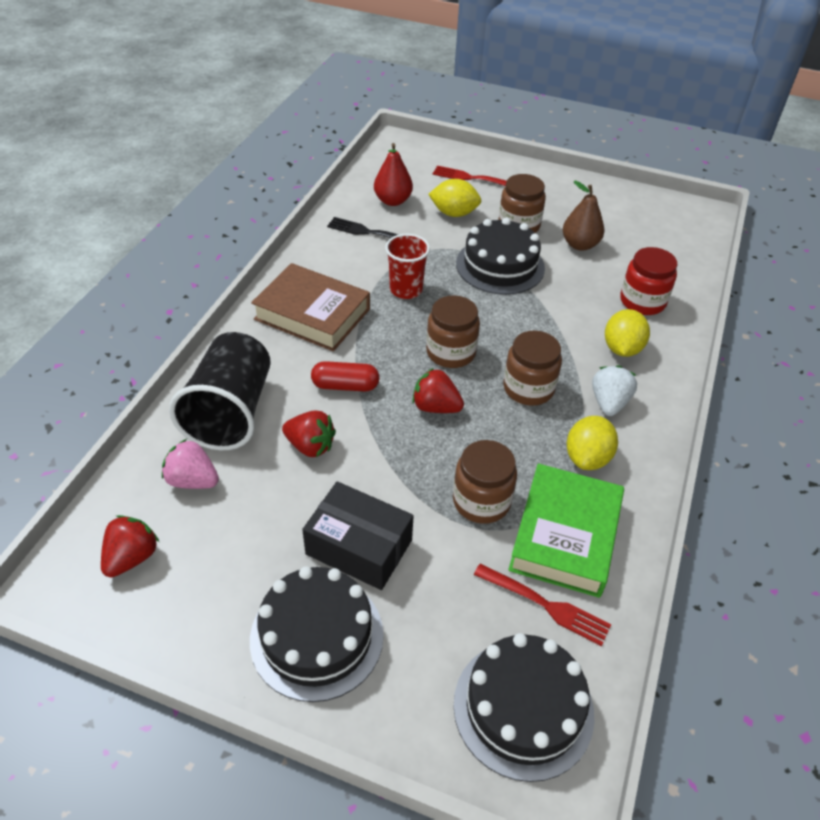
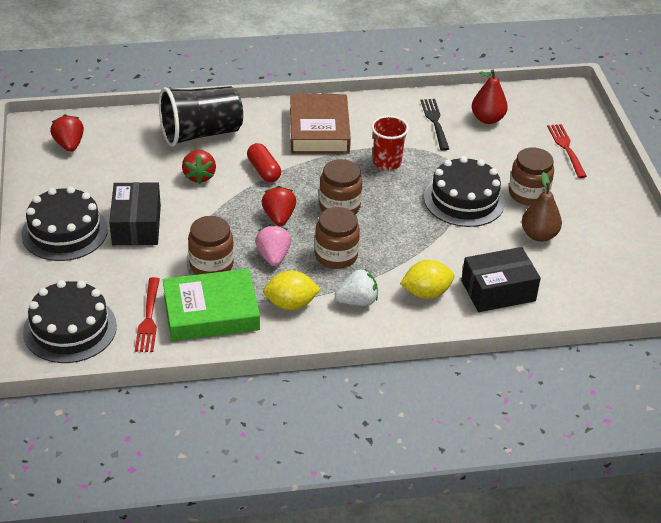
camera: 60 degrees right, 5 degrees down
(132, 557) = (69, 145): red strawberry -> red strawberry turned 105 degrees counterclockwise
(193, 480) = (137, 142): pink strawberry -> pink strawberry (273, 256)
(454, 213) = (506, 155): yellow lemon -> none
(642, 301) = (498, 291): red jar -> black box

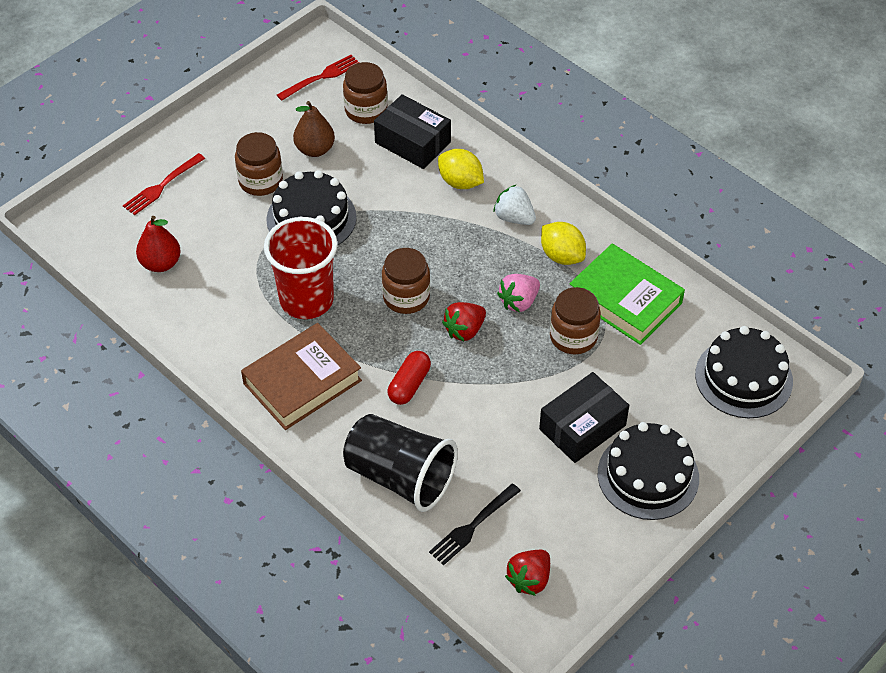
camera: 125 degrees left, 10 degrees up
(148, 318) = (675, 335): red fork -> red fork (321, 77)
(199, 176) = (467, 429): red strawberry -> none
(336, 255) = (474, 261): brown jar -> brown jar (366, 110)
(387, 163) = (306, 300): red cup -> red cup, size x1.61
(435, 122) = (203, 300): black fork -> black fork (473, 526)

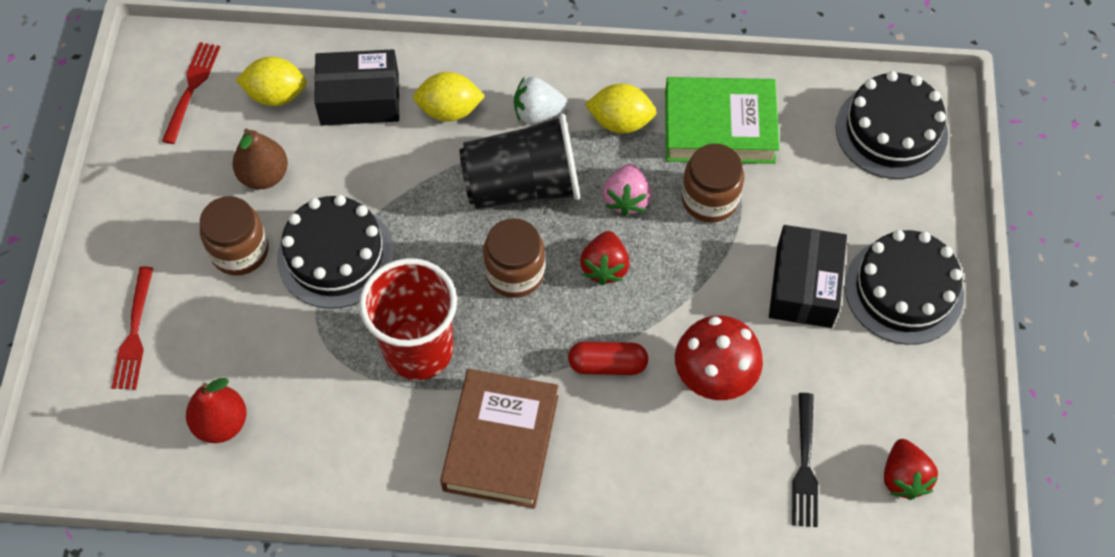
camera: 40 degrees left, 10 degrees up
(366, 110) = (276, 95): brown jar -> yellow lemon
(400, 477) = (692, 468): black cup -> black cup (522, 185)
(409, 385) = (607, 364): red capsule -> red capsule turned 75 degrees counterclockwise
(469, 436) = (714, 375): none -> red mushroom

